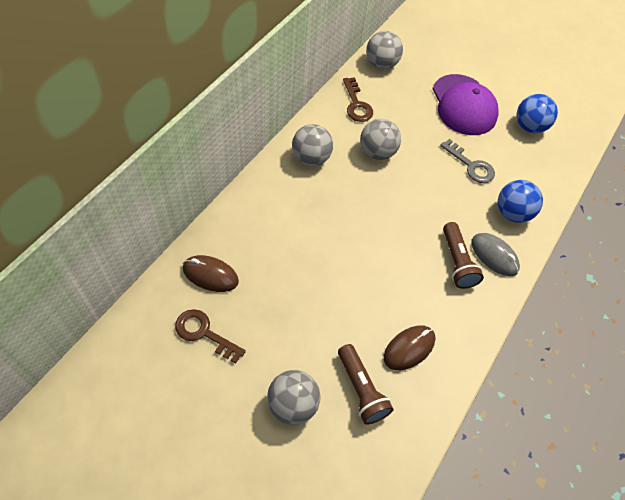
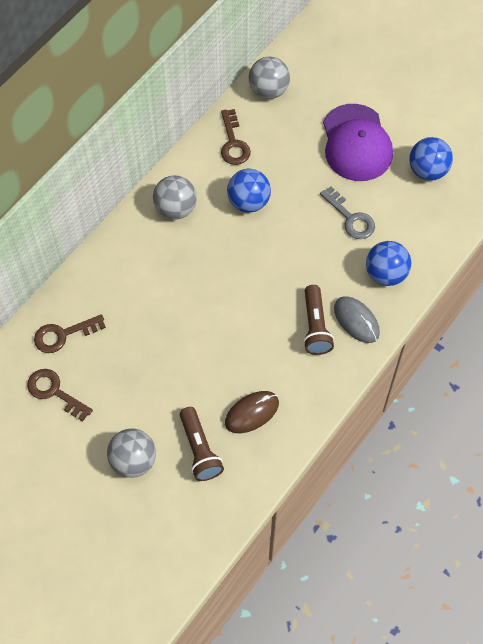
camera: 10 degrees right, 5 degrees up
(210, 275) = (63, 335): brown mouse -> brown key
(377, 152) = (248, 202): grey ball -> blue ball

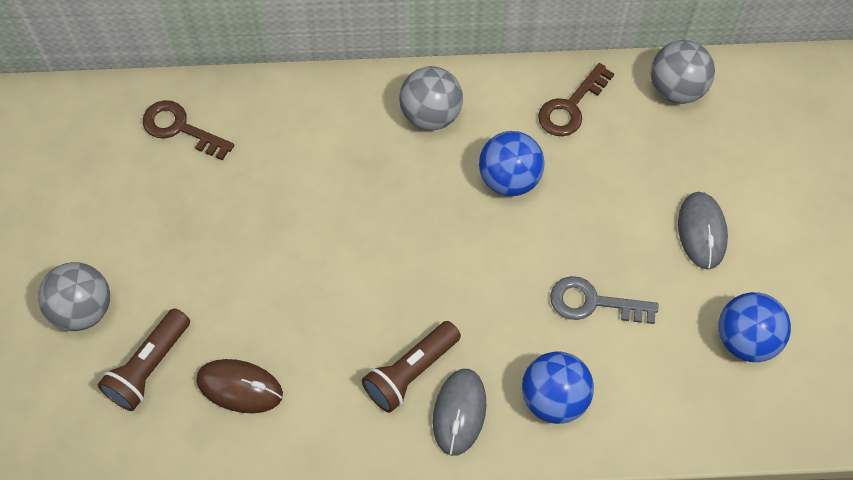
camera: 50 degrees right, 0 degrees up
(54, 392) = (106, 172): brown key -> none
(351, 218) = (593, 302): grey key -> grey key turned 90 degrees clockwise
(356, 143) = (701, 232): purple cap -> grey mouse

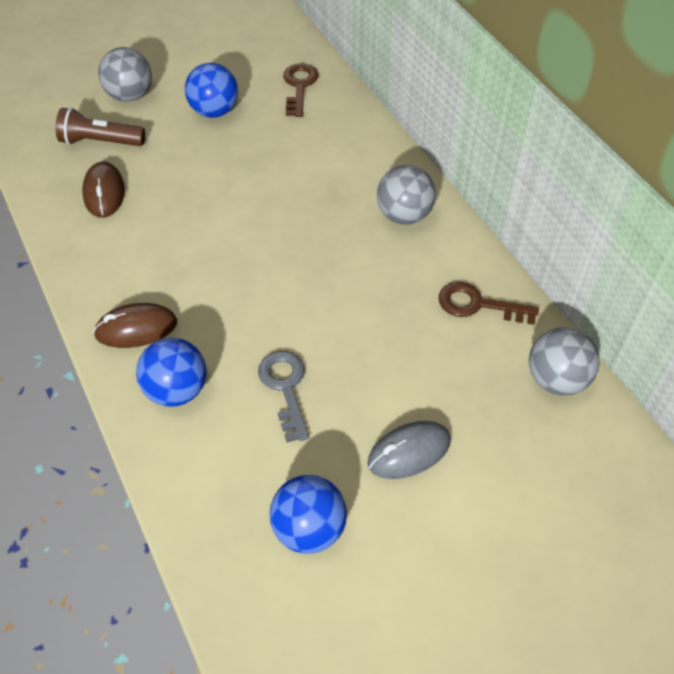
camera: 65 degrees right, 10 degrees down
(410, 372) = (159, 285): brown flashlight -> none
(459, 412) = (136, 329): grey mouse -> brown mouse
(509, 179) = (375, 287): blue ball -> blue ball (214, 111)

